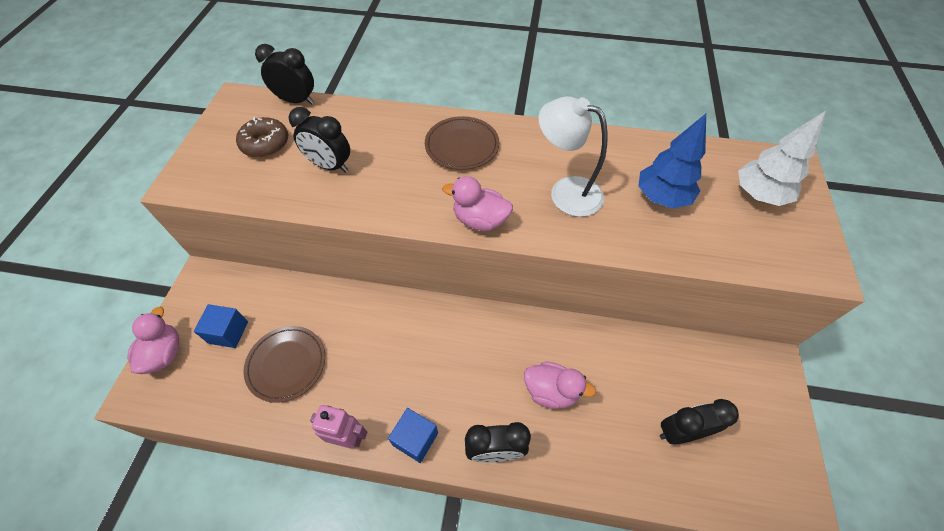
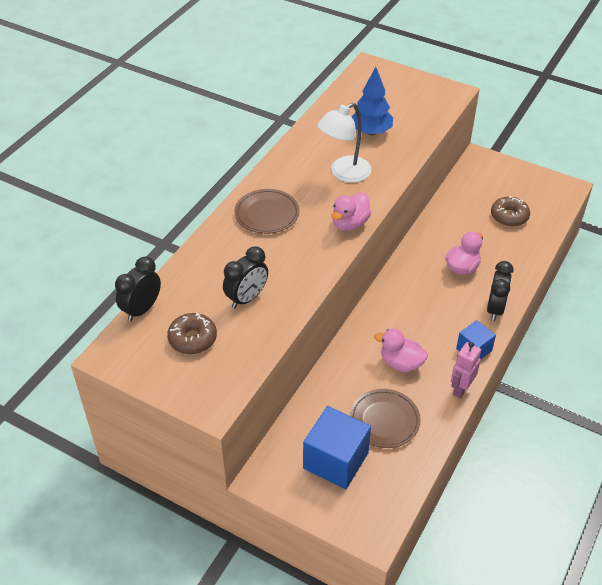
camera: 70 degrees left, 10 degrees down
(164, 353) = (339, 513): pink duck -> pink duck (401, 363)
(228, 332) = (335, 460): blue cube -> blue cube, size x1.73
(681, 432) = (509, 216): black clock -> brown donut
(759, 195) = (389, 91): white tree -> none

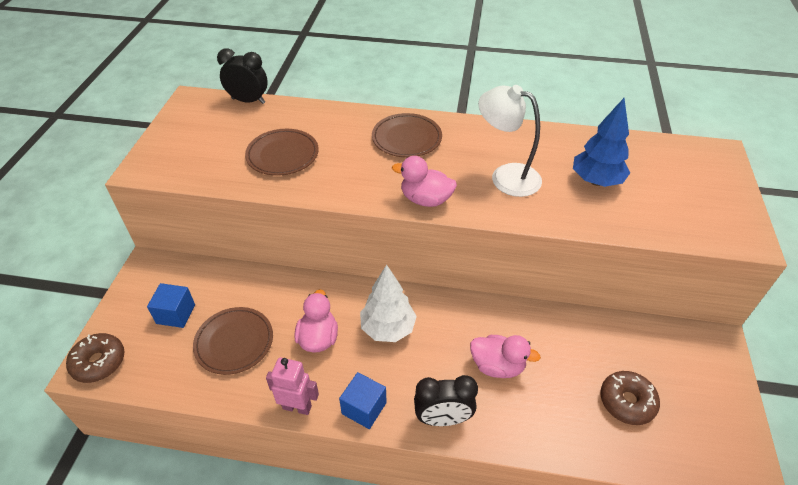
camera: 70 degrees right, 0 degrees up
(192, 339) = (221, 137): brown donut -> brown donut (99, 362)
(247, 298) = (282, 155): black clock -> brown plate
(335, 460) = (176, 314): blue cube -> blue cube, size x0.58
(407, 318) = (388, 328): none -> white tree

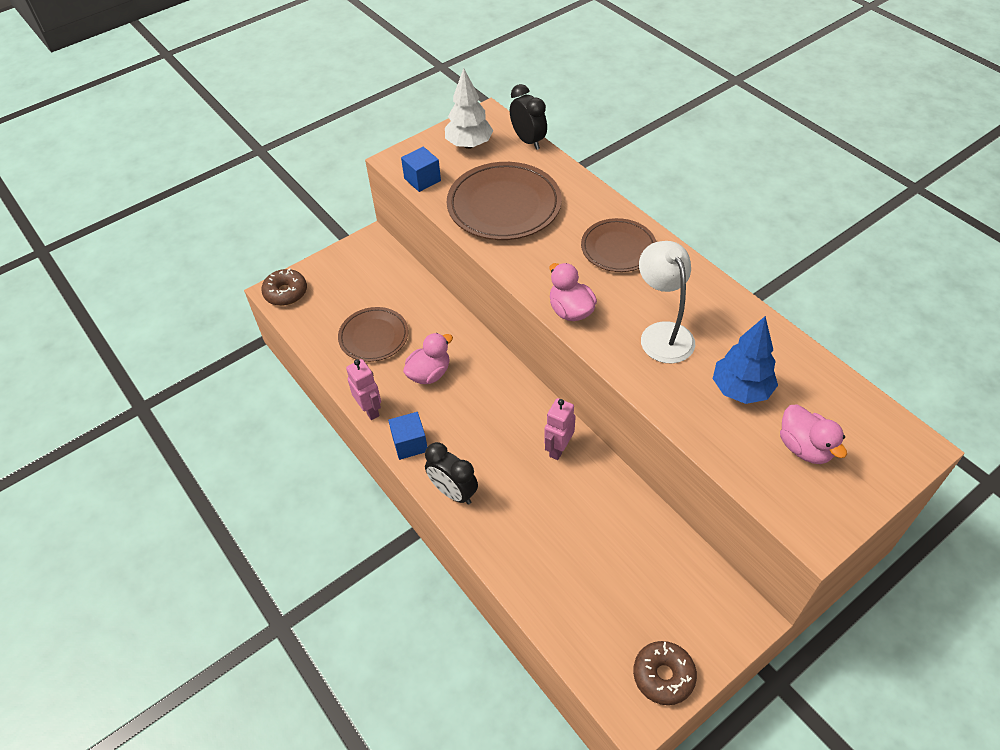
camera: 45 degrees right, 5 degrees up
(176, 314) = (357, 290): blue cube -> blue cube (422, 179)
(282, 155) = (504, 205): brown plate -> brown plate, size x1.60
(388, 328) = (484, 402): white tree -> white tree (469, 145)
(480, 322) = (558, 449): none -> pink robot
(497, 366) = (533, 489): pink duck -> pink duck (804, 447)
(627, 402) = (603, 592): brown donut -> brown donut (663, 676)

